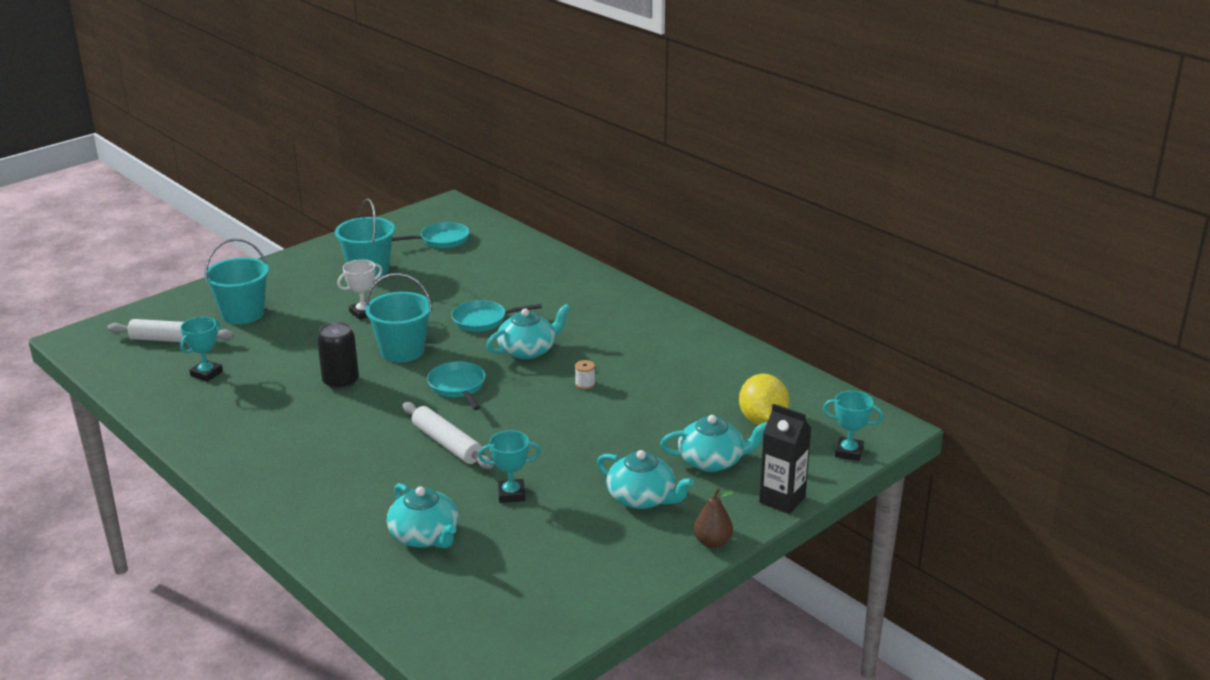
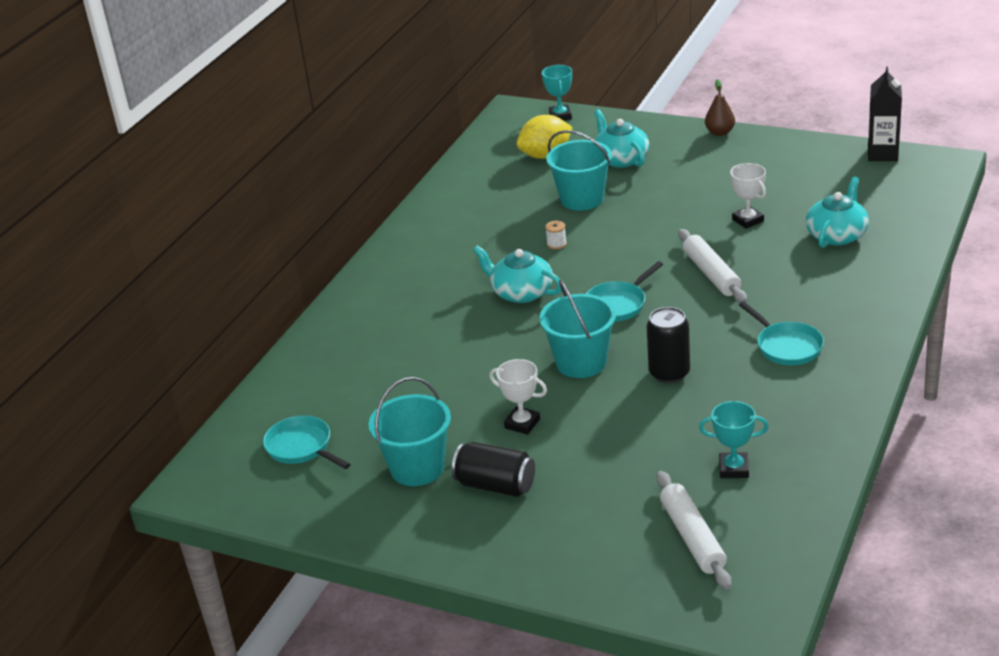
camera: 110 degrees left, 5 degrees up
(243, 314) = (591, 513): turquoise bucket -> turquoise bucket (582, 199)
(315, 290) = (495, 485): none -> black can
(447, 444) = (711, 274): white rolling pin -> white rolling pin turned 45 degrees counterclockwise
(483, 320) = (481, 340): turquoise pan -> turquoise pan (786, 346)
(511, 494) = (748, 220): turquoise trophy -> white trophy
(642, 498) = (696, 170): turquoise teapot -> none
(782, 500) = (644, 123): black carton -> black carton (882, 154)

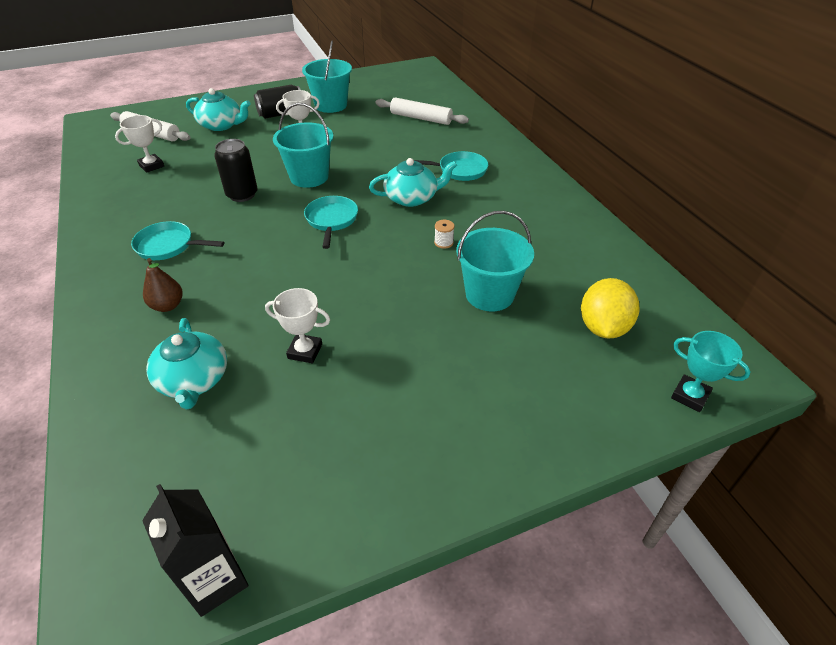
camera: 130 degrees right, 10 degrees up
(302, 447) = (400, 91): turquoise pan -> turquoise pan (459, 170)
(621, 159) = (528, 365): turquoise teapot -> turquoise teapot (221, 125)
(711, 274) = (284, 277): white rolling pin -> white rolling pin (421, 118)
(720, 132) = (480, 485): brown pear -> brown pear (167, 306)
(734, 469) = (151, 166): turquoise trophy -> white trophy

